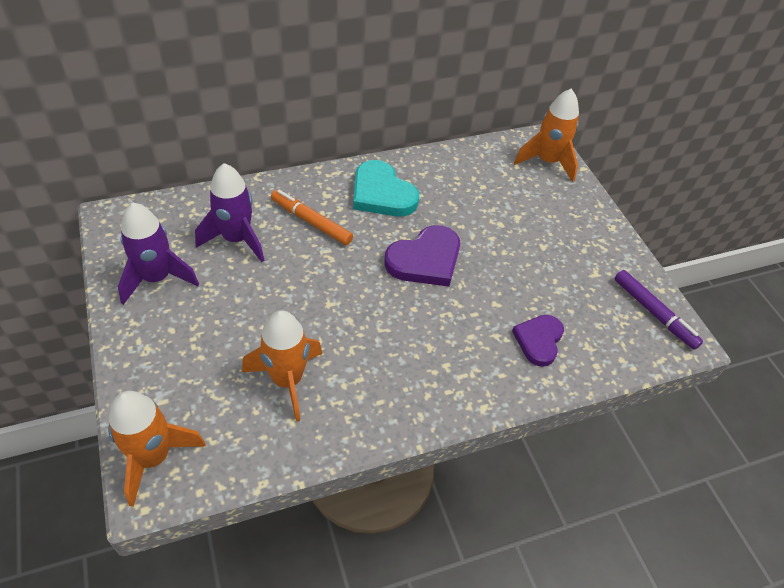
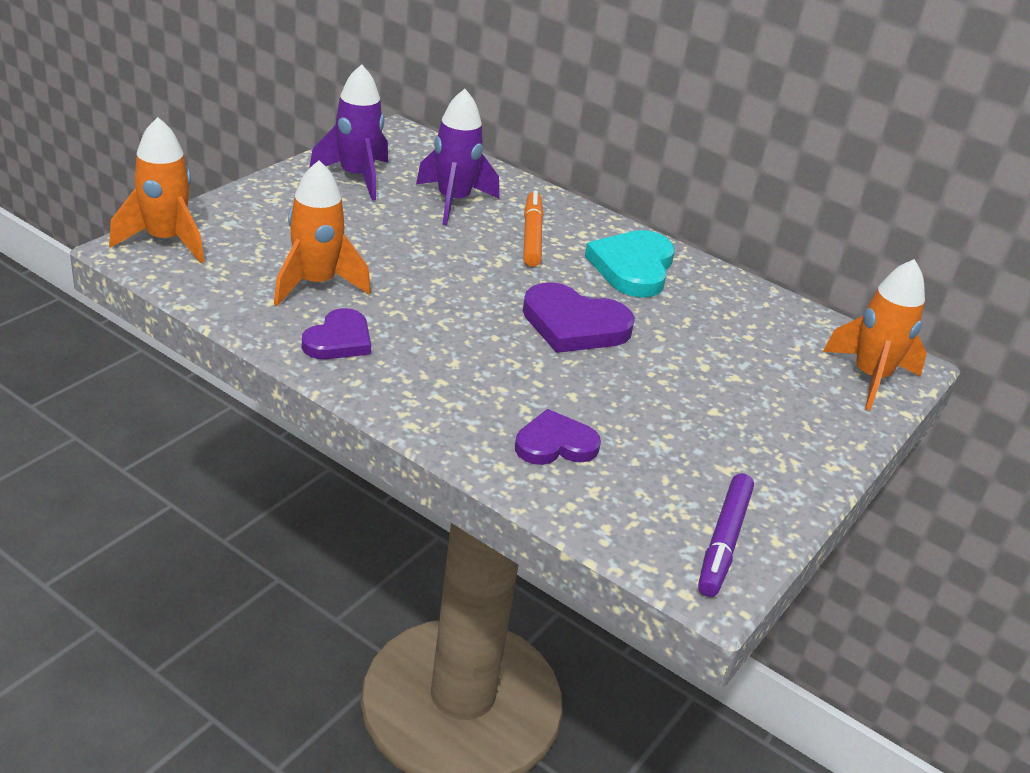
camera: 55 degrees right, 15 degrees down
(367, 401) = (339, 340): none -> purple heart

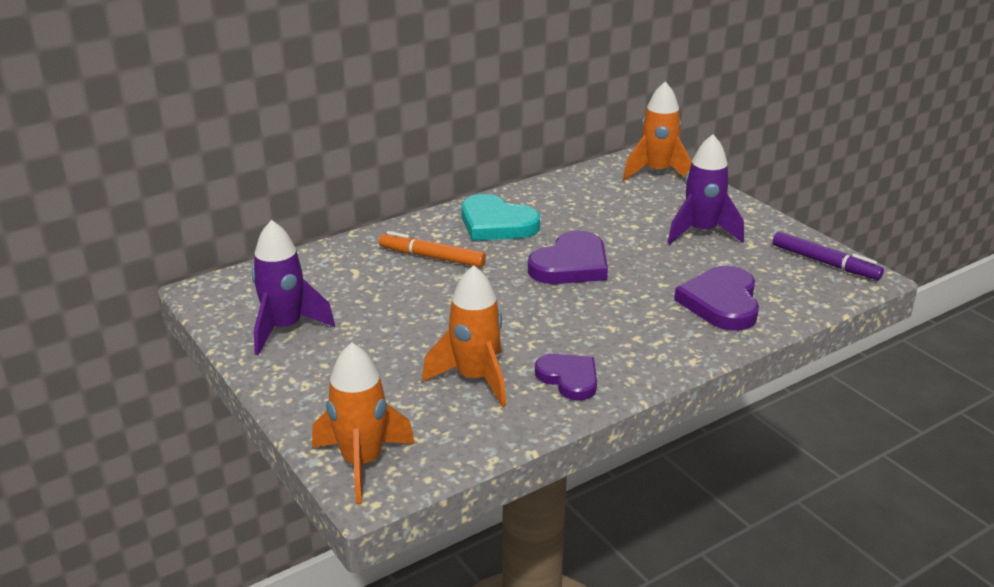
camera: 65 degrees left, 5 degrees down
(453, 201) = (357, 284): purple rocket -> purple rocket (701, 232)
(555, 444) = (721, 303): purple heart -> purple heart, size x1.51

